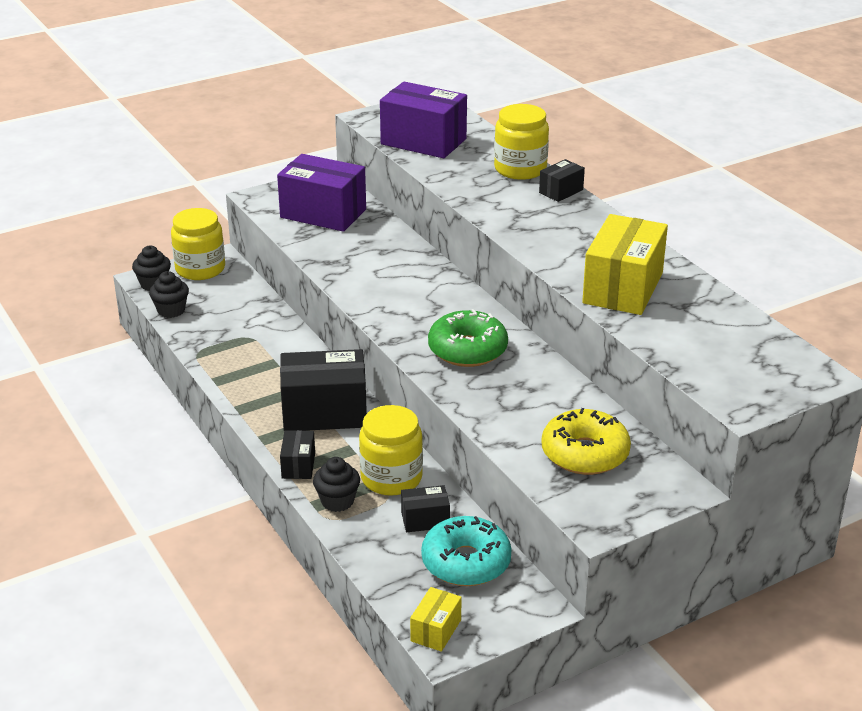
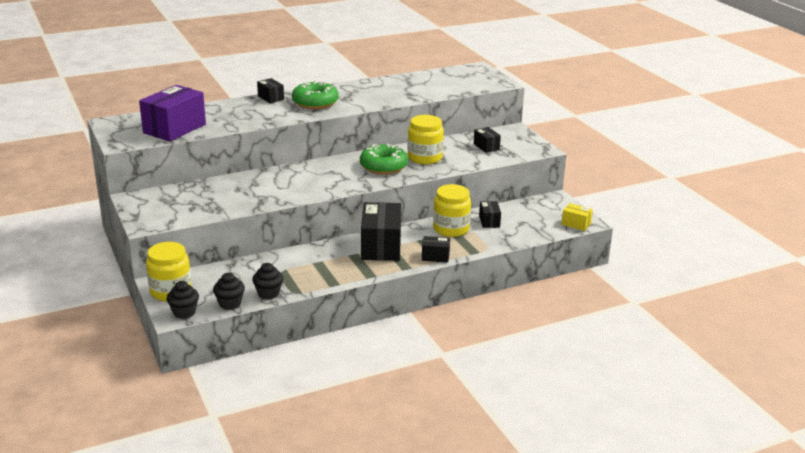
camera: 85 degrees left, 5 degrees down
(323, 213) = (188, 201): purple box -> none
(337, 501) = (471, 246): black cupcake -> black cupcake (268, 293)
(466, 562) = (524, 213): turquoise donut -> none
(520, 169) = (234, 105): yellow jar -> yellow jar (425, 158)
(555, 227) = (315, 103): none -> green donut
(585, 453) = (486, 147): yellow donut -> black box
(623, 288) = (390, 94): yellow box -> none

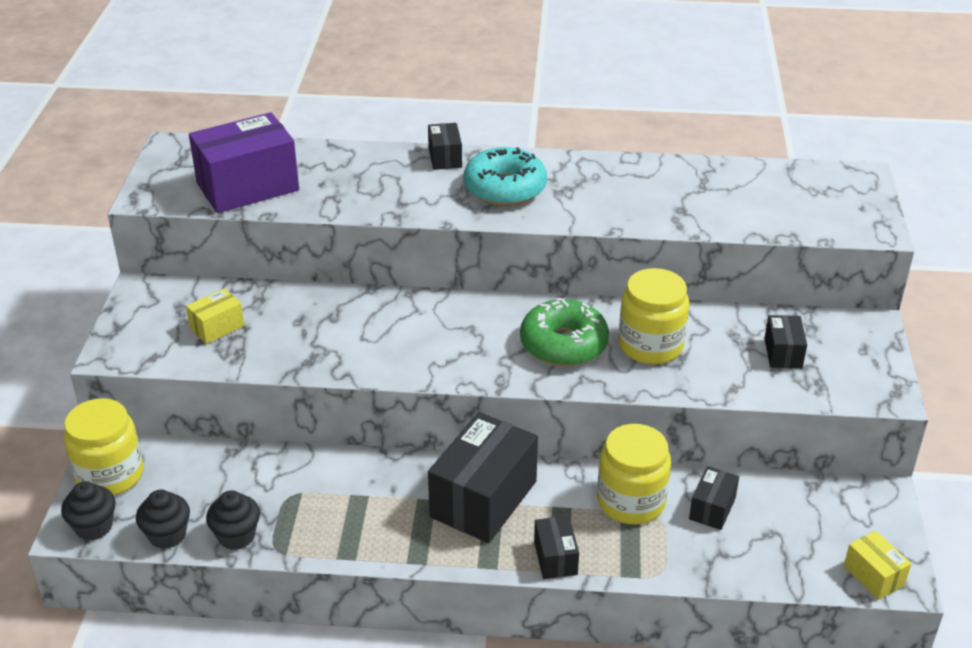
camera: 30 degrees right, 10 degrees up
(194, 202) = (217, 327): none -> yellow box
(315, 103) = (505, 188): green donut -> turquoise donut
(435, 257) = (555, 558): black box -> black box turned 45 degrees clockwise

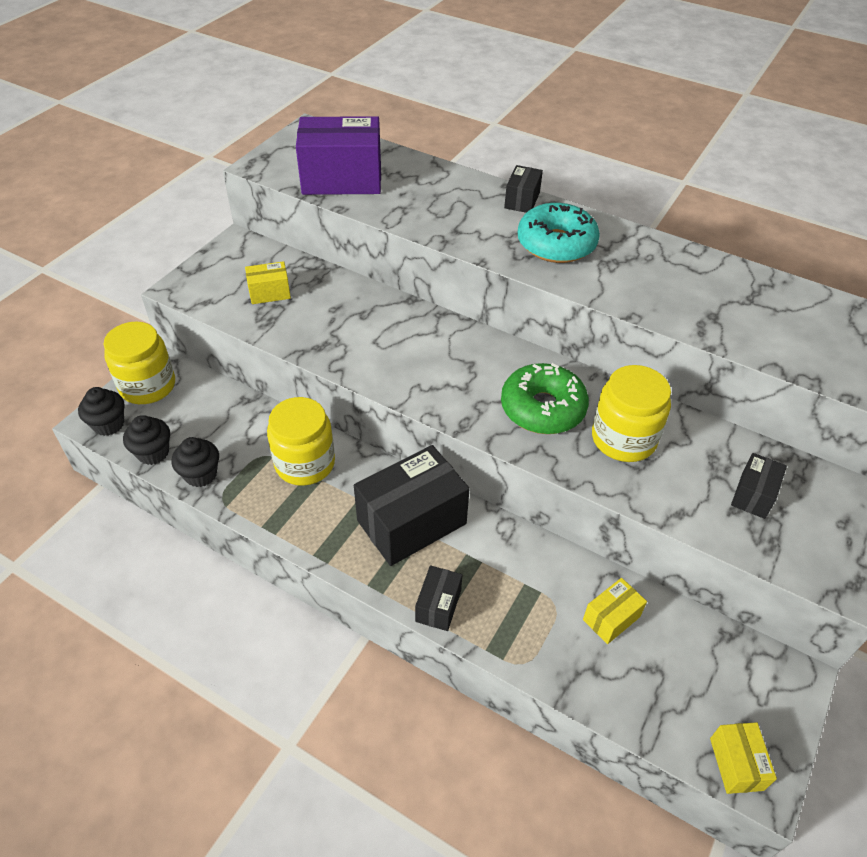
camera: 25 degrees right, 10 degrees up
(631, 501) = (539, 578): yellow jar -> yellow jar (305, 463)
(712, 508) = (611, 618): black box -> yellow box

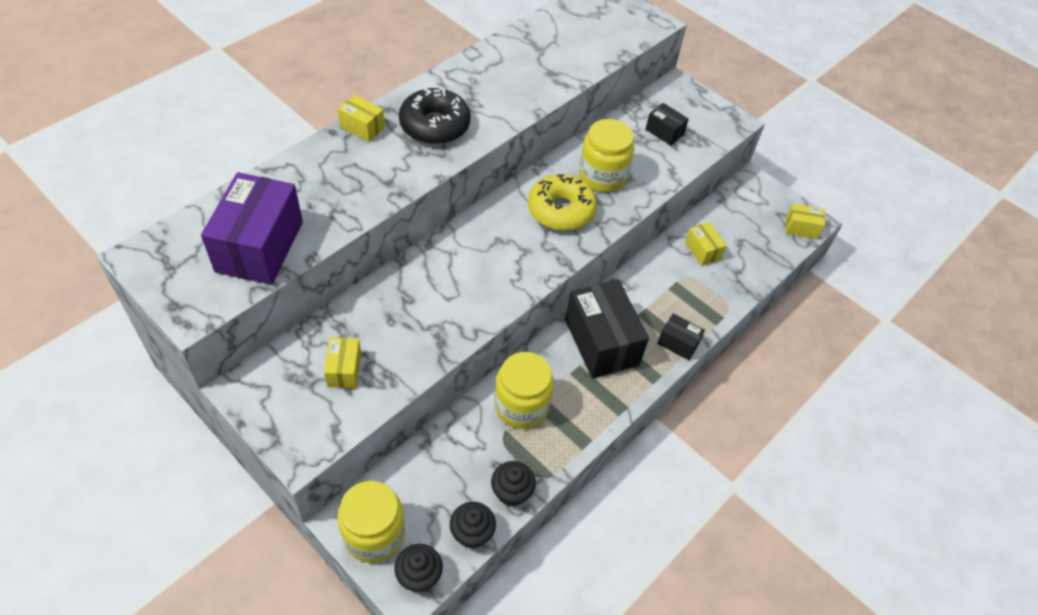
camera: 80 degrees left, 5 degrees up
(522, 200) = (362, 127): black box -> yellow box
(542, 408) = (561, 210): green donut -> yellow donut
(556, 244) = (435, 125): turquoise donut -> black donut

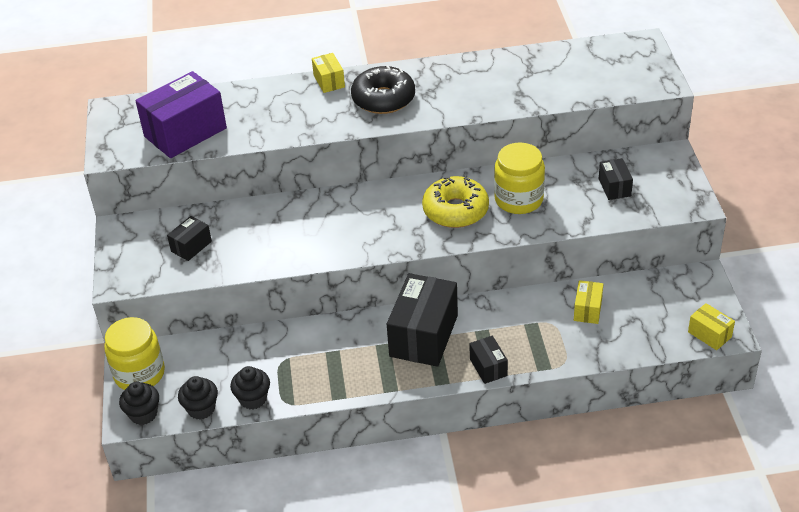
camera: 45 degrees right, 10 degrees down
(344, 370) = (191, 246): yellow box -> black box
(521, 406) = (316, 348): yellow jar -> none

